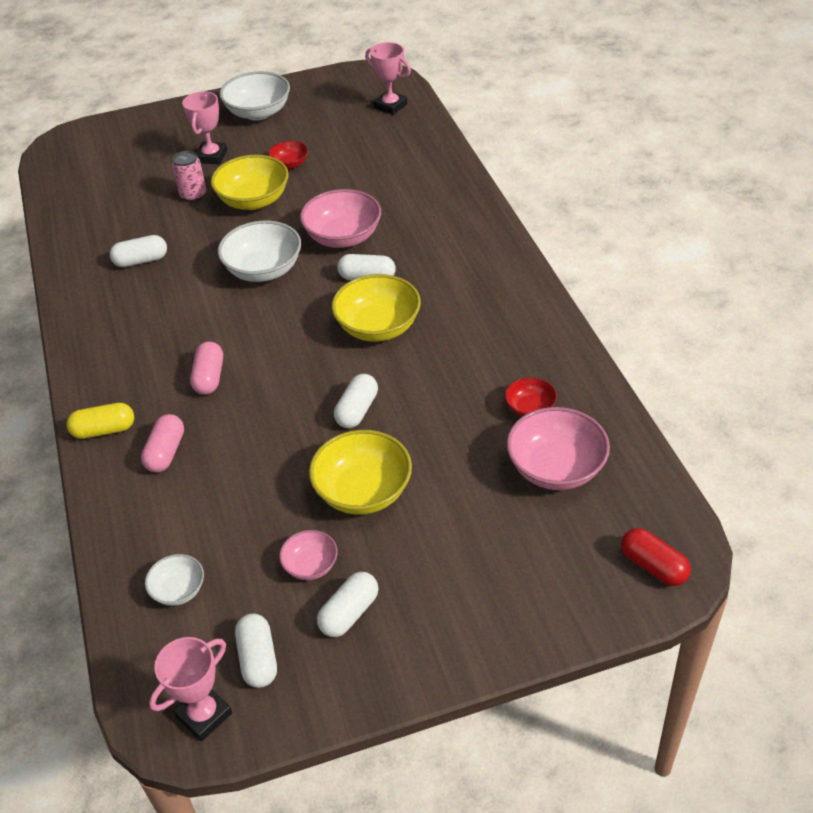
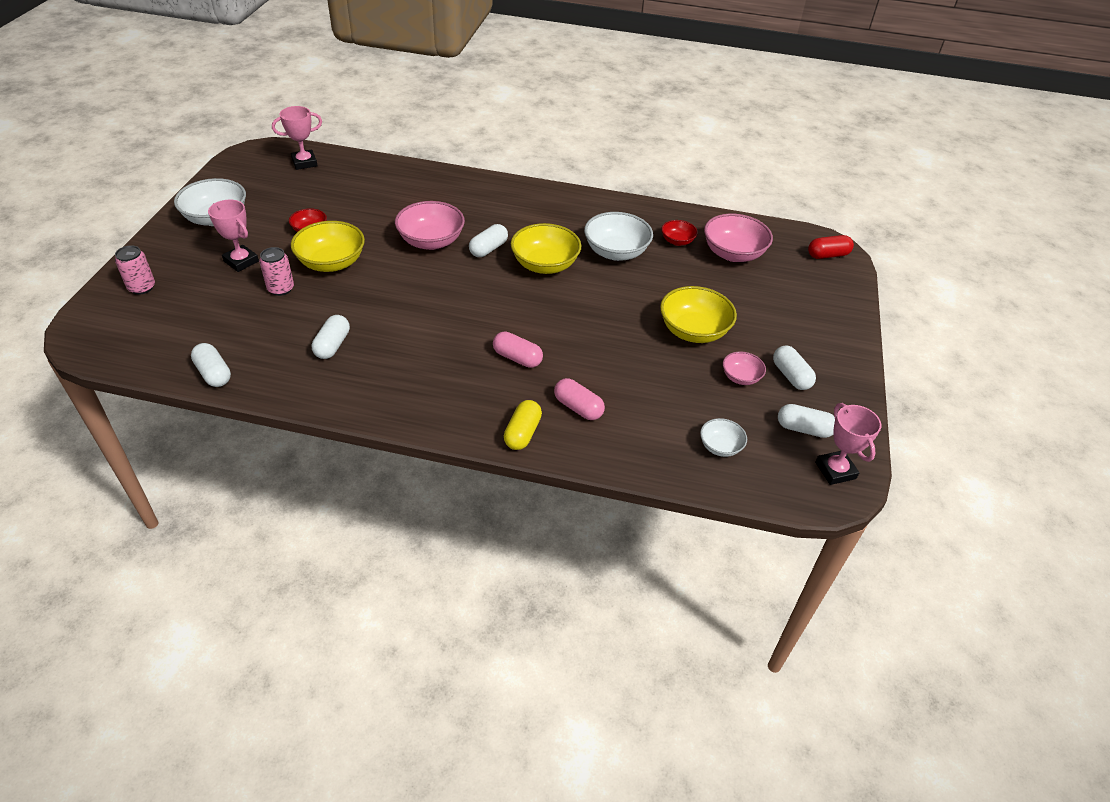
camera: 65 degrees left, 0 degrees up
(137, 133) = (142, 287): none -> pink can
(263, 270) = (424, 289): white bowl -> white bowl (616, 252)
(357, 410) = (617, 305): white capsule -> white capsule (214, 373)

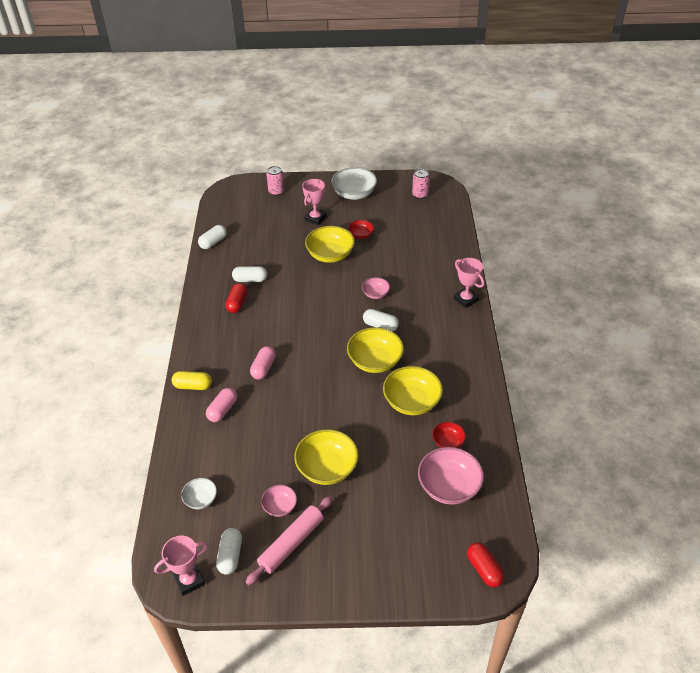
camera: 80 degrees right, 0 degrees up
(281, 289) = (295, 242): pink can -> pink can (420, 195)
(304, 163) = (438, 208): pink trophy -> pink trophy (466, 299)
(376, 366) = (237, 303): none -> red capsule
(431, 241) = (375, 294): pink bowl -> pink bowl, size x0.54
(616, 252) = (411, 402): white bowl -> yellow bowl
(791, 376) = (291, 543): white capsule -> pink rolling pin

